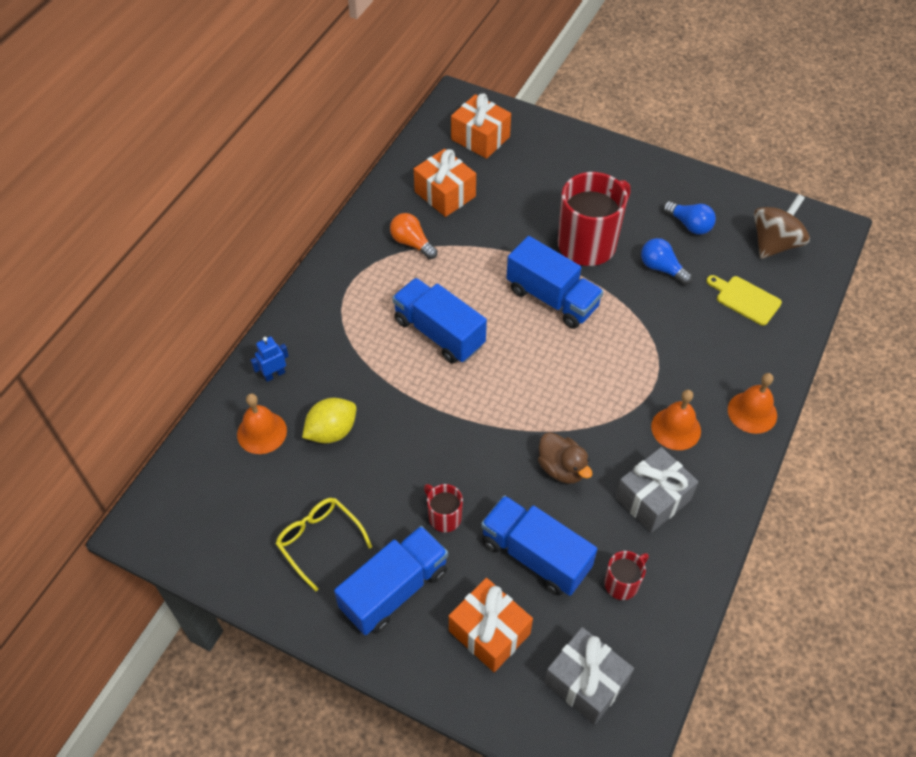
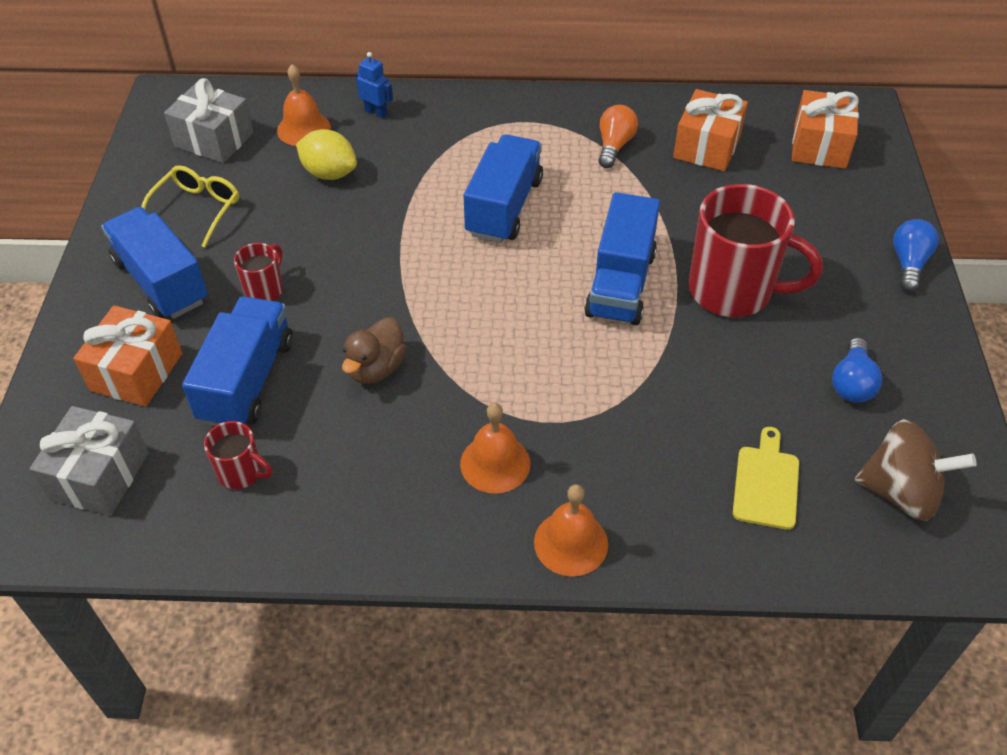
camera: 65 degrees right, 5 degrees down
(394, 590) = (161, 281): blue truck -> blue truck turned 150 degrees counterclockwise
(653, 499) = (375, 469): grey gift -> grey gift (214, 140)
(661, 268) = (749, 375): blue light bulb -> blue light bulb (908, 263)

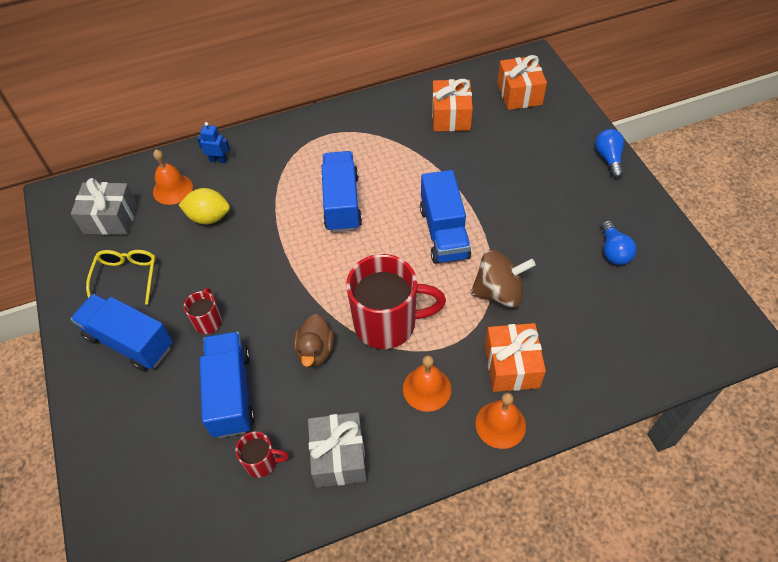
camera: 20 degrees left, 5 degrees up
(99, 476) = (162, 505): grey gift -> grey gift (339, 457)
(136, 372) = (147, 417): orange gift -> orange gift (512, 366)
(614, 146) = (392, 134): orange light bulb -> none
(733, 291) = (515, 213): red mug -> red mug (387, 323)
(766, 483) = (596, 337): yellow cutting board -> none
(900, 492) = (673, 313): brown spinning top -> brown spinning top (498, 292)

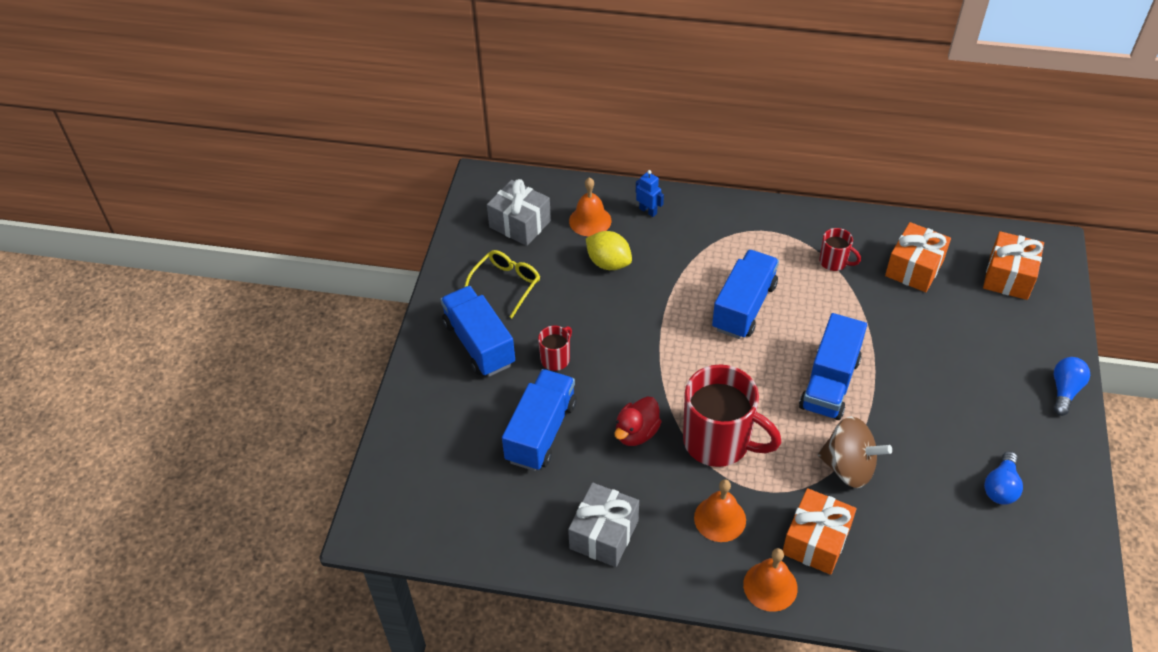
camera: 30 degrees right, 5 degrees down
(262, 462) = (535, 503): red mug -> red mug (834, 262)
(315, 351) = (636, 433): brown duck -> red duck

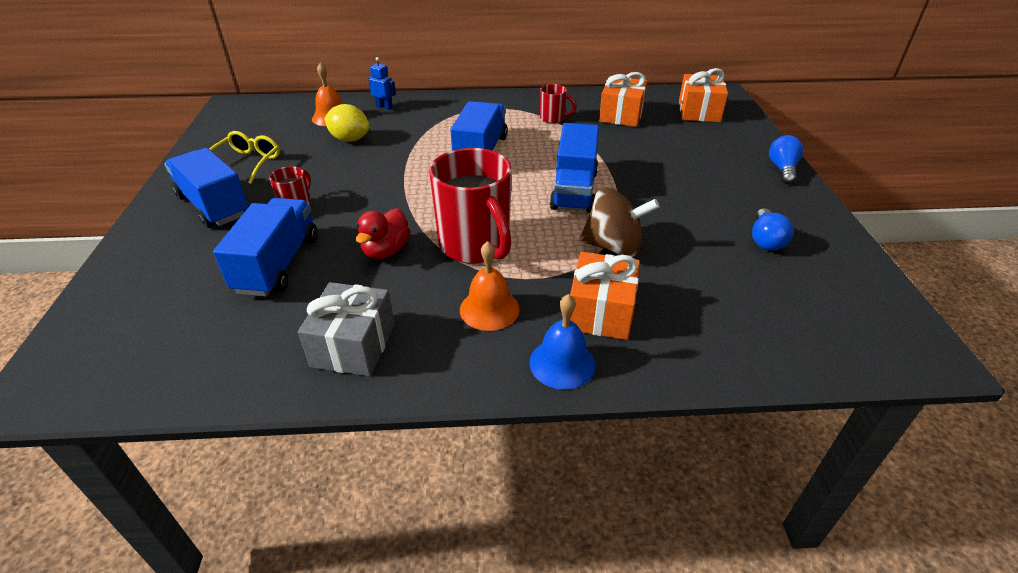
camera: 15 degrees left, 10 degrees down
(520, 224) = (264, 125): grey gift -> none
(719, 442) = (475, 246): red mug -> red mug turned 45 degrees clockwise
(770, 586) = (562, 363): orange bell -> blue bell

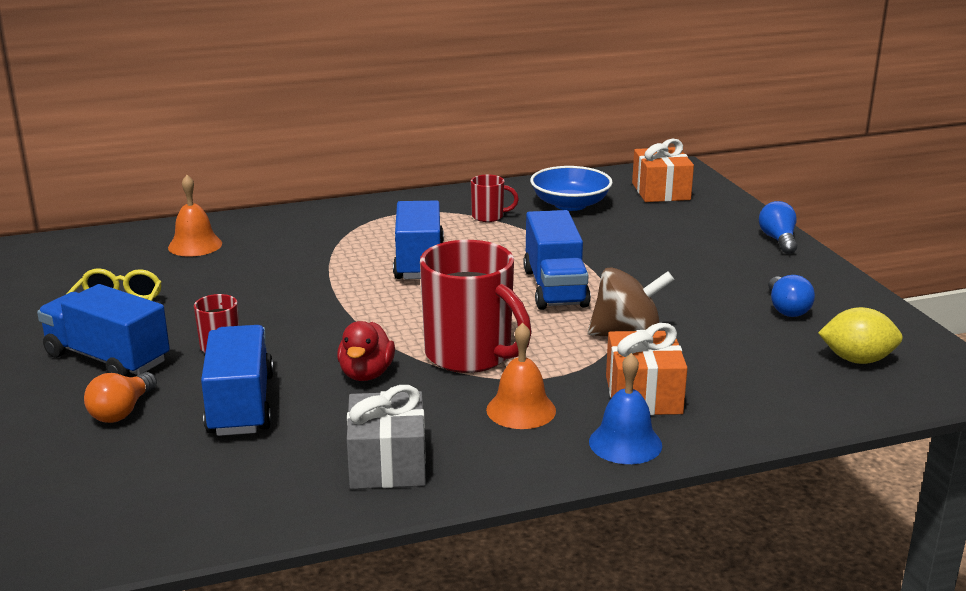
camera: 15 degrees left, 15 degrees down
(192, 255) = (122, 411): none -> orange light bulb
(350, 139) = (239, 267): yellow lemon -> yellow lemon (857, 360)
(384, 107) = (260, 226): blue robot -> none
(621, 115) = (570, 204): orange gift -> blue bowl

